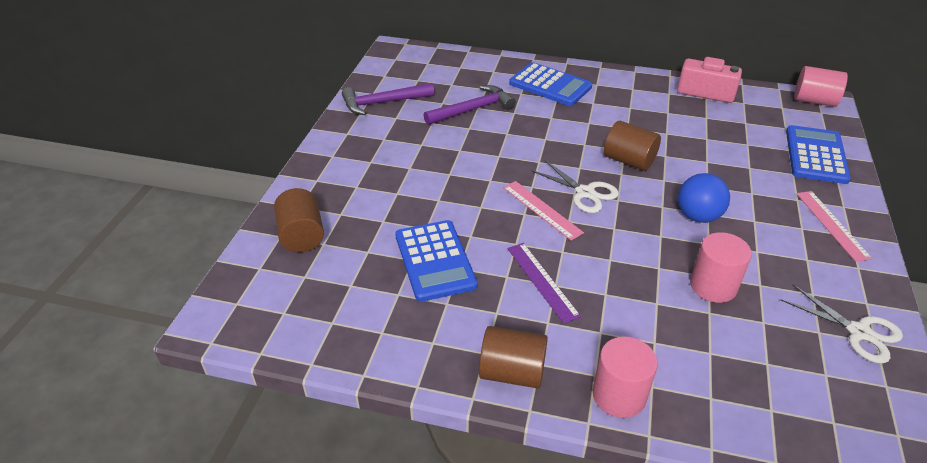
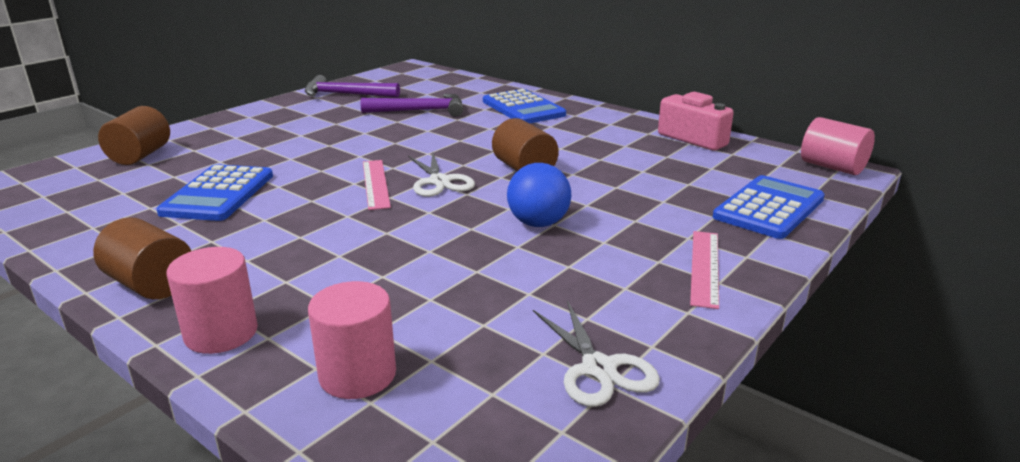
camera: 25 degrees right, 15 degrees down
(542, 281) = (291, 230): purple ruler -> none
(713, 286) = (468, 279): pink cylinder -> pink cylinder (357, 375)

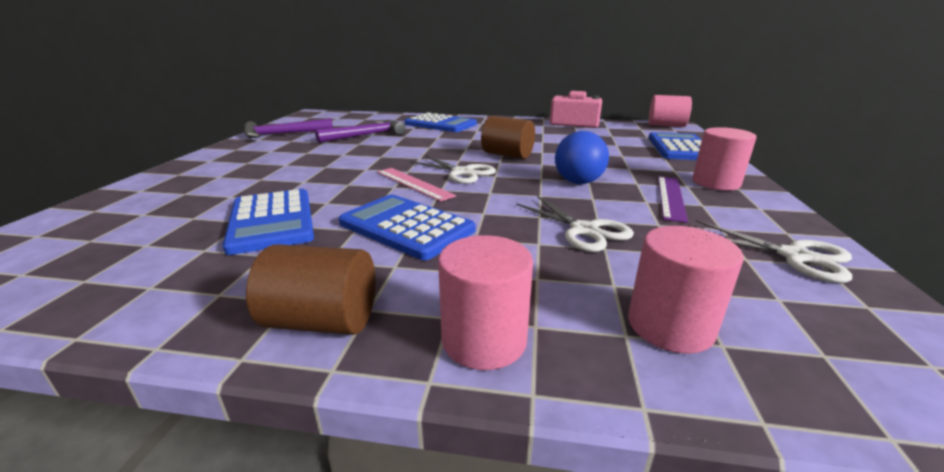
camera: 30 degrees left, 0 degrees up
(140, 155) = (121, 209): brown cylinder -> none
(303, 228) = (406, 227): none -> blue calculator
(443, 277) = (584, 230): none -> white scissors
(606, 269) = (671, 197): none -> purple ruler
(704, 267) = (715, 183): pink ruler -> pink cylinder

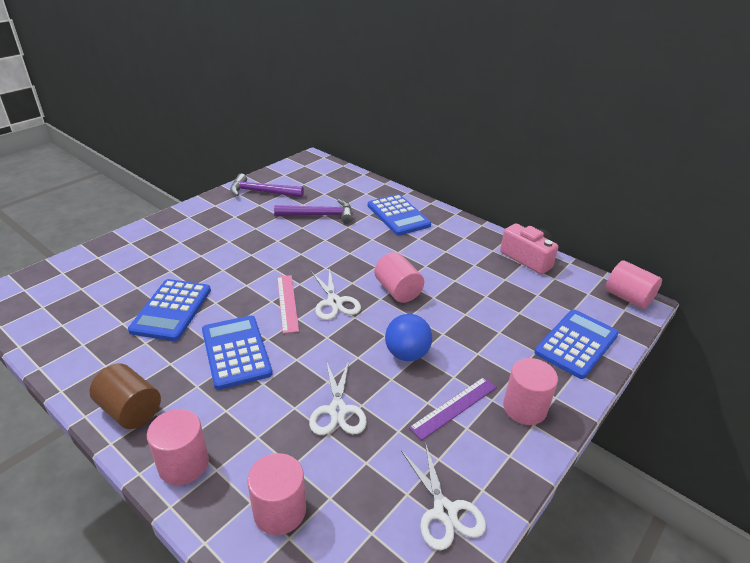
camera: 30 degrees right, 10 degrees up
(507, 155) = (397, 290): brown cylinder -> pink cylinder

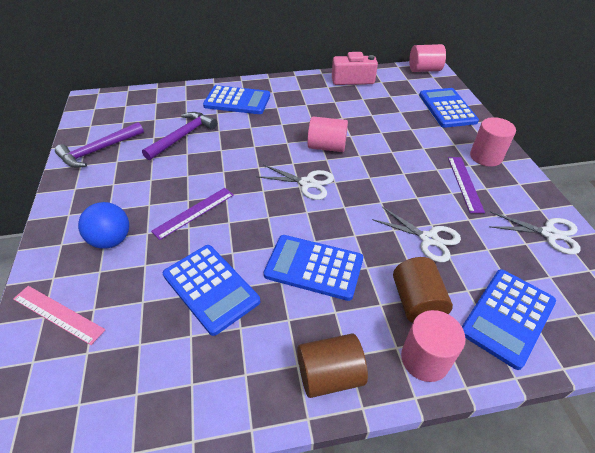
camera: 50 degrees left, 10 degrees up
(240, 264) = (194, 212): none -> purple ruler
(246, 433) = (416, 302): none -> brown cylinder
(279, 511) = (507, 317): pink cylinder -> blue calculator
(287, 303) = (281, 208): pink ruler -> pink ruler (58, 314)
(407, 354) = (398, 177): blue ball -> blue ball (111, 240)

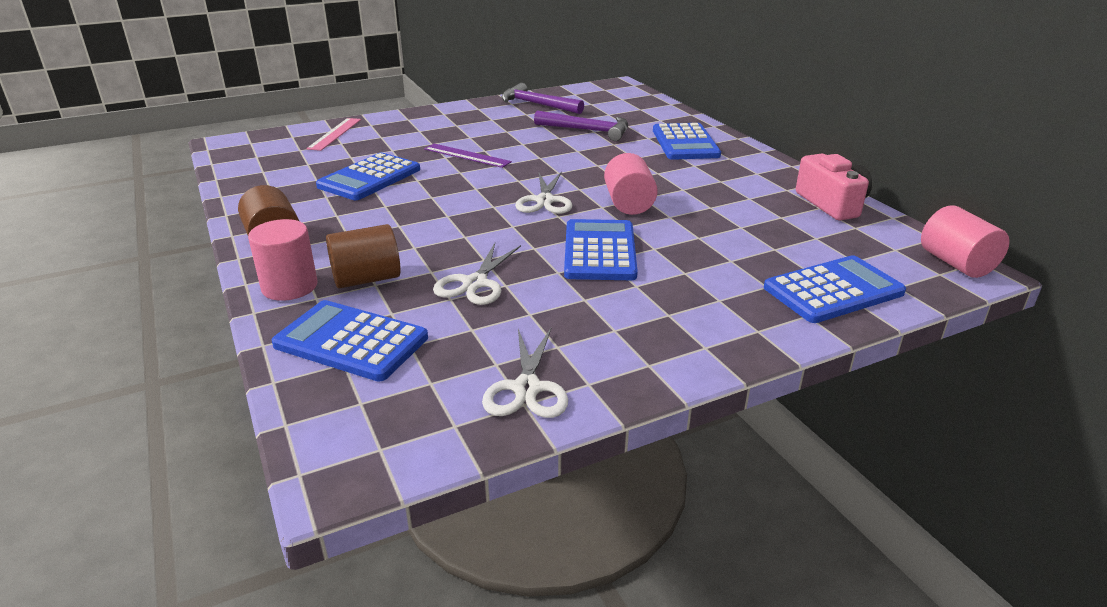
camera: 75 degrees right, 15 degrees down
(111, 240) = (418, 133): blue ball -> none
(314, 267) = (407, 219): blue calculator -> blue calculator (599, 251)
(465, 183) = (614, 310): purple ruler -> none
(485, 157) = (705, 330): pink cylinder -> none

